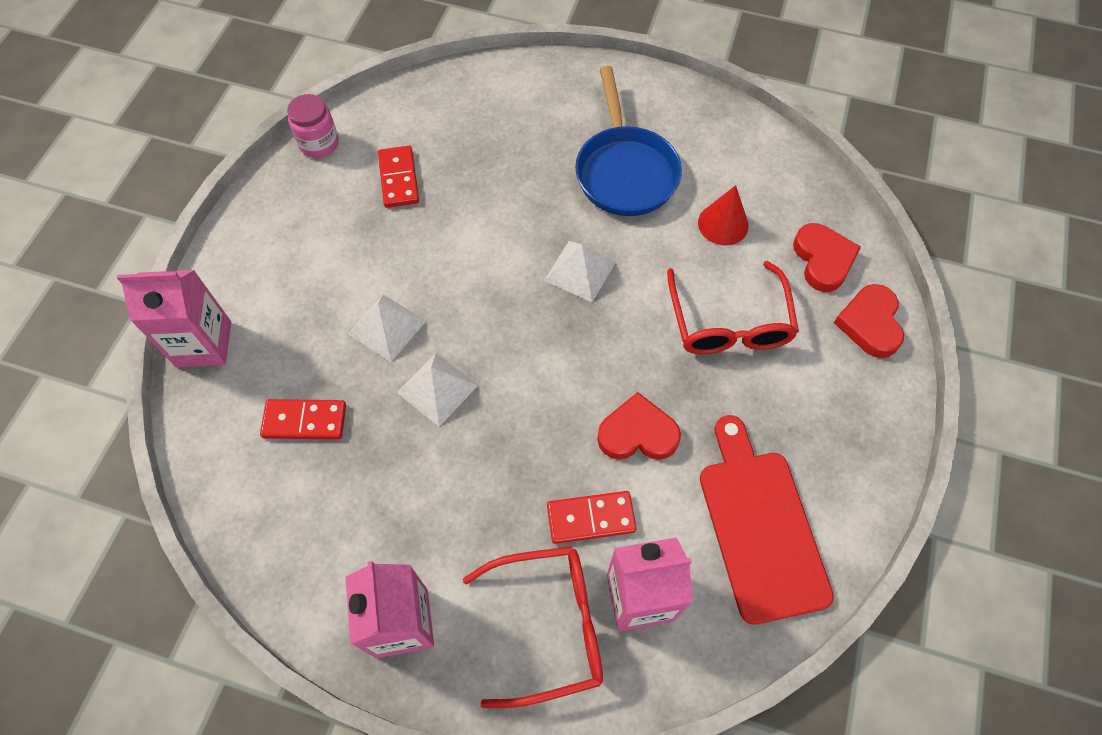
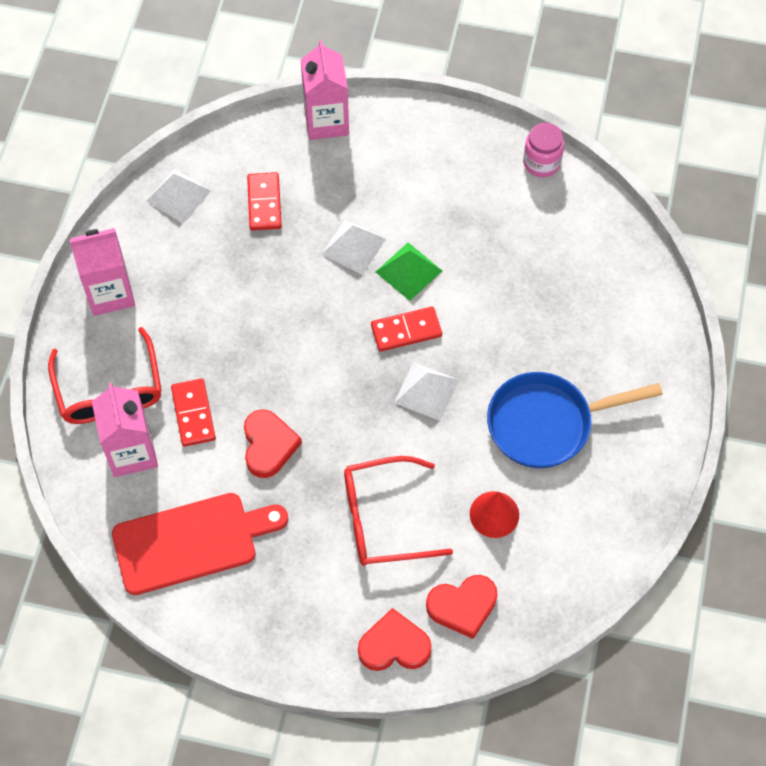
camera: 85 degrees right, 0 degrees up
(398, 179) = (510, 232): red domino -> red domino (406, 330)
(429, 275) = (408, 271): none -> green pyramid
(437, 388) = (299, 291): white pyramid -> white pyramid (178, 195)

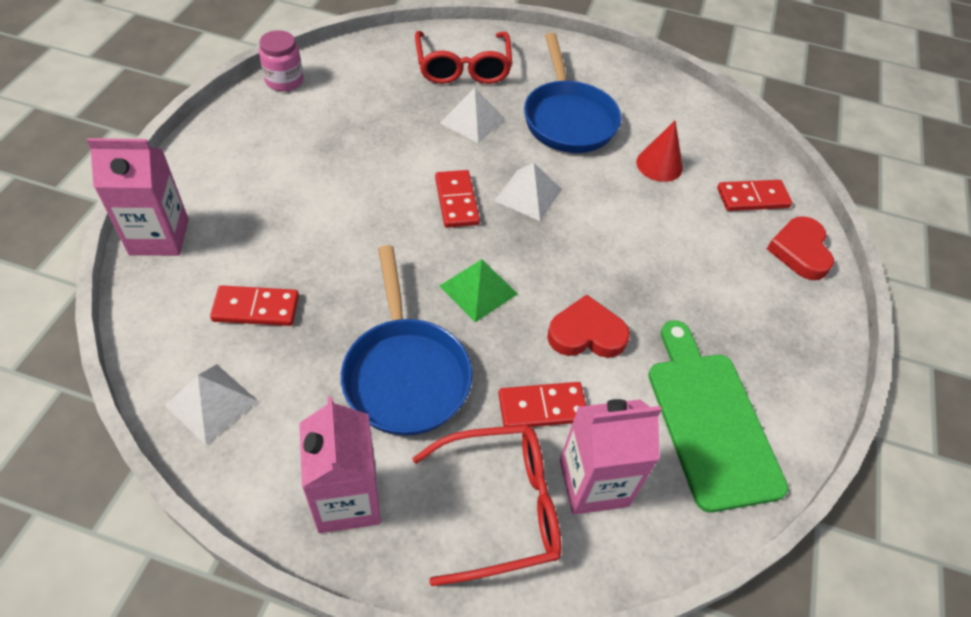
camera: 90 degrees left, 10 degrees down
(191, 541) = (710, 421): red cutting board -> green cutting board
(215, 314) = (405, 374): none -> blue pan
(353, 246) = (342, 231): white pyramid -> white pyramid (472, 120)
(383, 519) = (669, 244): red glasses -> red glasses (463, 67)
(408, 271) = (385, 190): green pyramid -> green pyramid (478, 289)
(462, 606) = (752, 198): red heart -> red domino

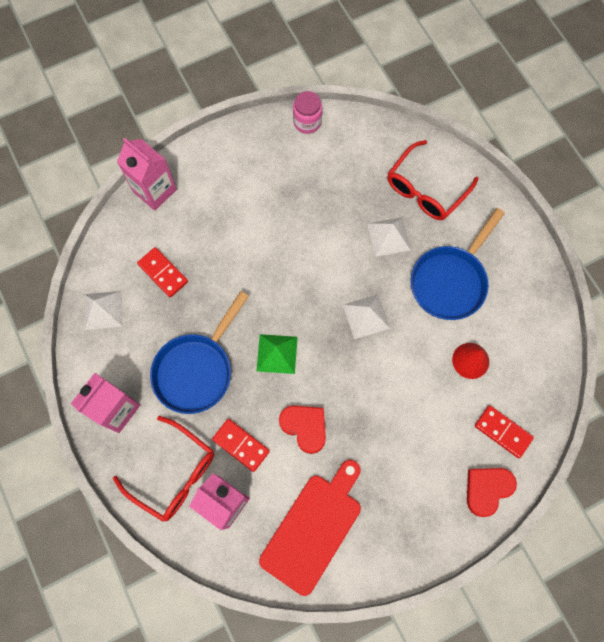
camera: 50 degrees right, 20 degrees up
(456, 201) = (321, 288): red domino -> none
(710, 421) = (313, 528): green cutting board -> red cutting board

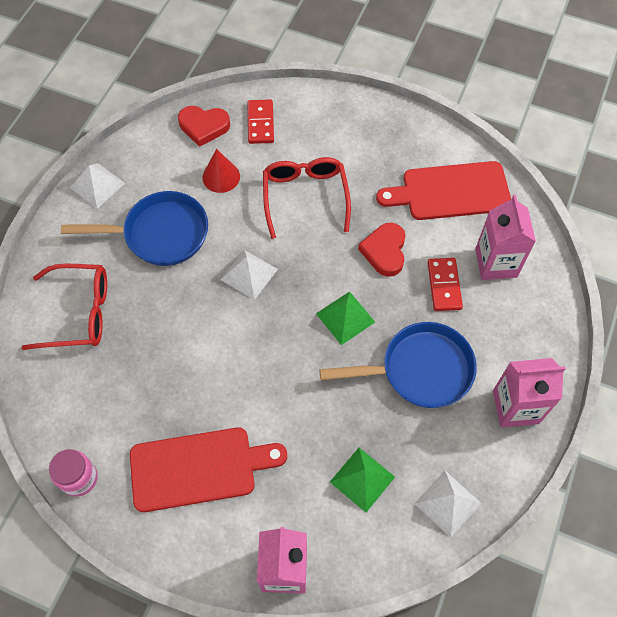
camera: 130 degrees left, 10 degrees down
(163, 273) = (362, 479): red domino -> green pyramid
(174, 473) = (515, 316): red glasses -> red glasses (305, 197)
(255, 188) = (199, 468): none -> red cutting board
(388, 236) = (155, 309): white pyramid -> white pyramid (97, 185)
(487, 489) = (313, 108): red heart -> red heart (204, 127)

